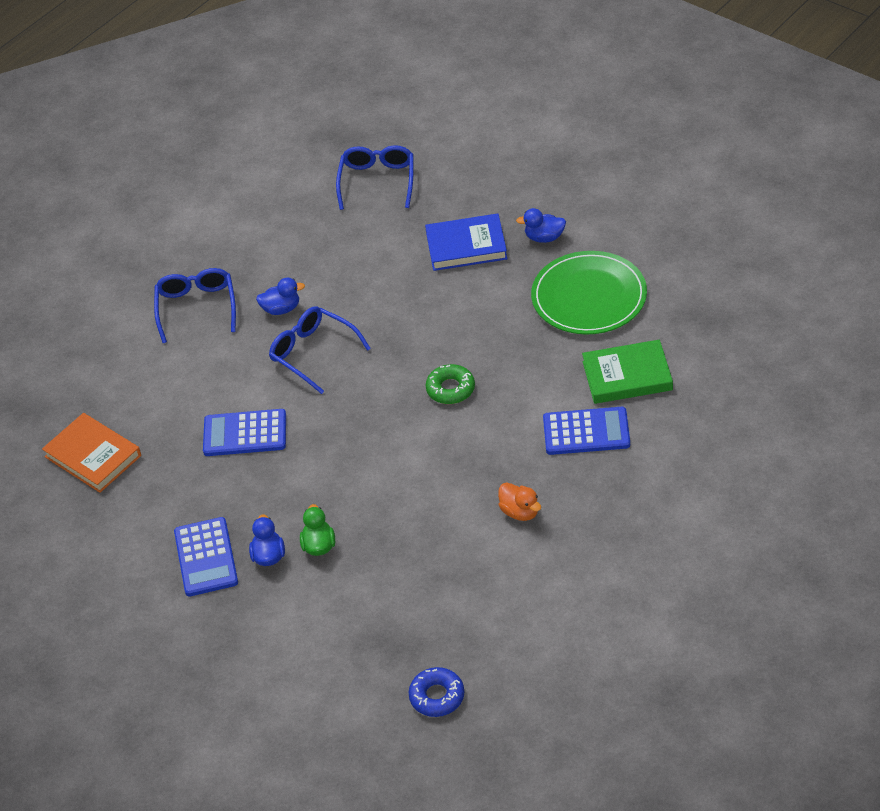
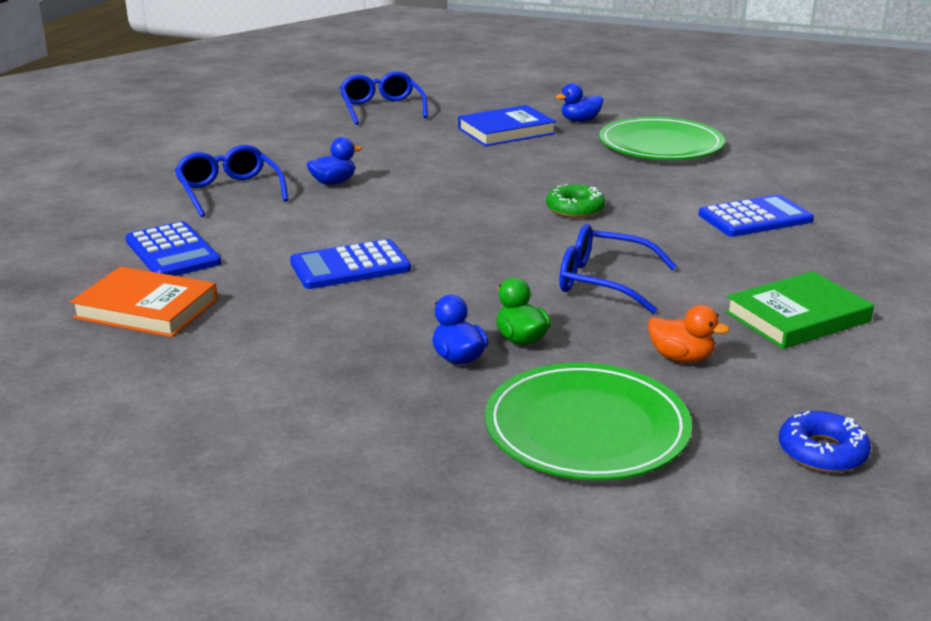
camera: 25 degrees left, 20 degrees down
(206, 557) = (367, 372): blue calculator -> blue calculator (173, 252)
(311, 641) = (586, 428): none -> green plate
(313, 353) = (393, 204): blue glasses -> blue glasses (603, 281)
(520, 512) = (747, 278): orange duck -> orange duck (681, 358)
(627, 376) = (754, 181): green book -> green book (797, 317)

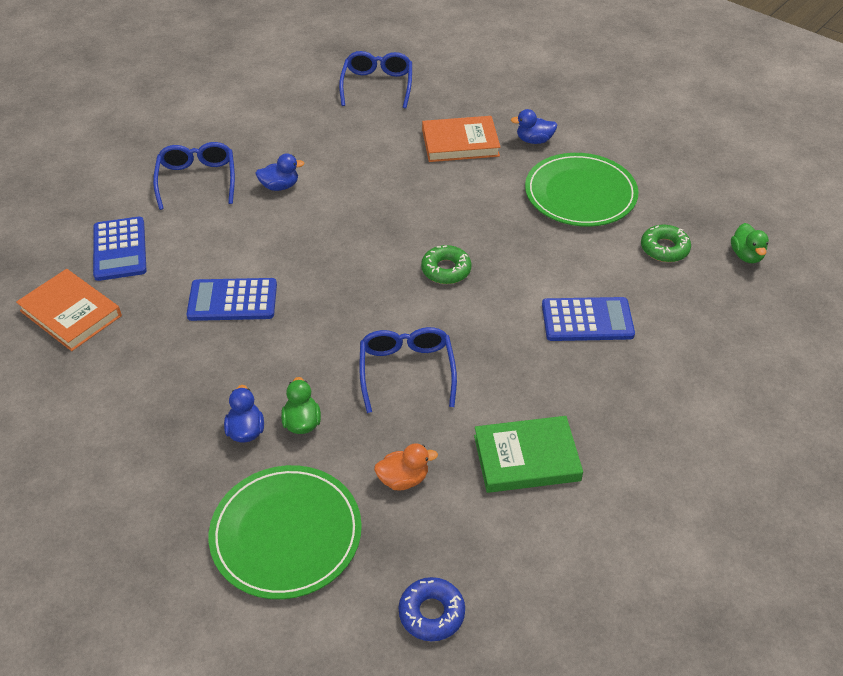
camera: 20 degrees right, 20 degrees up
(506, 131) = (460, 143): blue book -> orange book
(603, 281) = (406, 371): blue glasses -> blue glasses turned 45 degrees clockwise
(681, 358) = (403, 479): orange duck -> orange duck turned 60 degrees counterclockwise
(778, 165) = (664, 248): none -> green donut
(858, 158) = (746, 255): none -> green duck

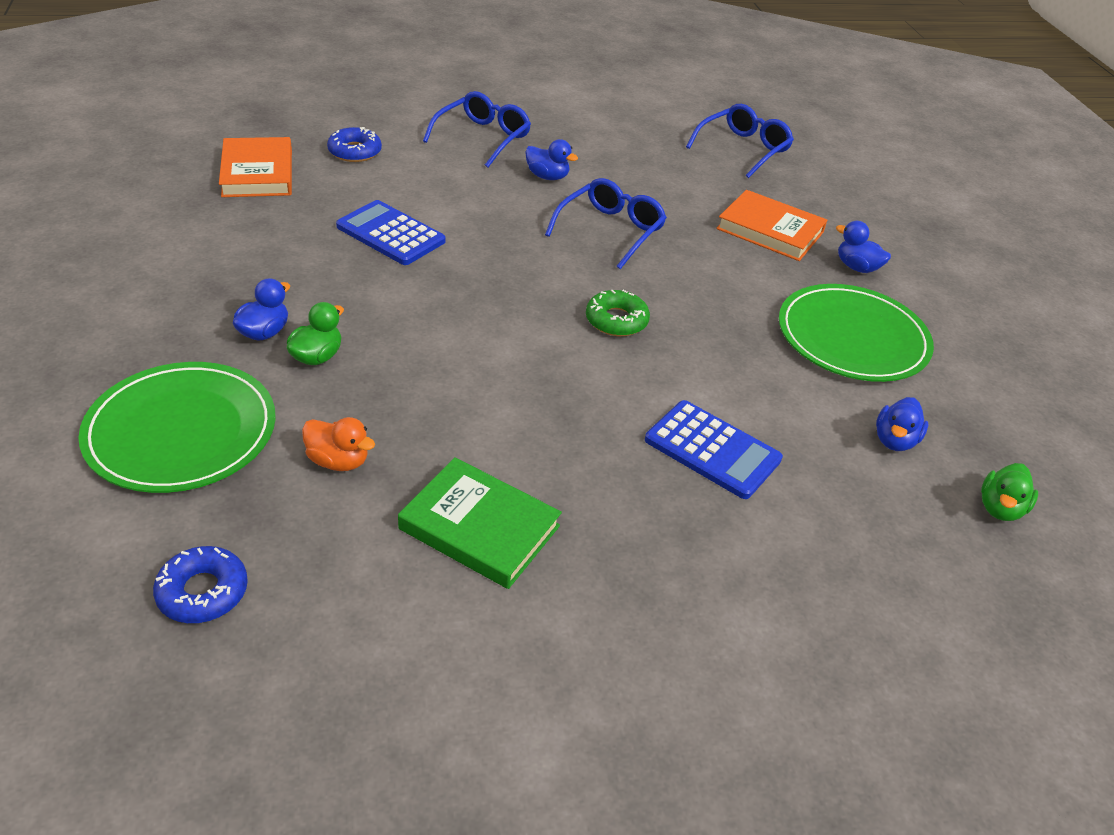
camera: 35 degrees right, 5 degrees down
(120, 249) = (355, 152): blue calculator -> blue donut
(406, 371) = (465, 377): blue glasses -> blue glasses (610, 231)
(664, 248) = (894, 440): green donut -> blue duck

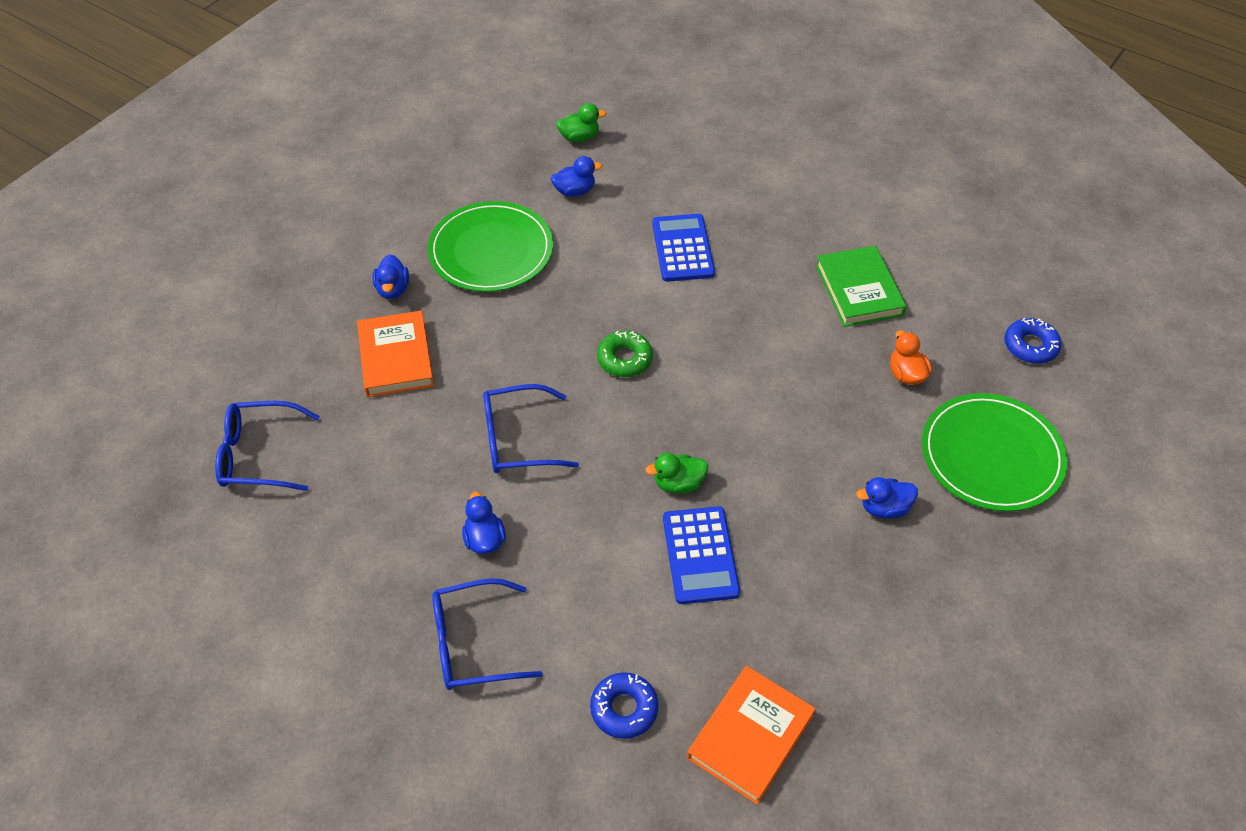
camera: 130 degrees left, 10 degrees up
(317, 357) = (862, 461): green duck -> green duck (678, 484)

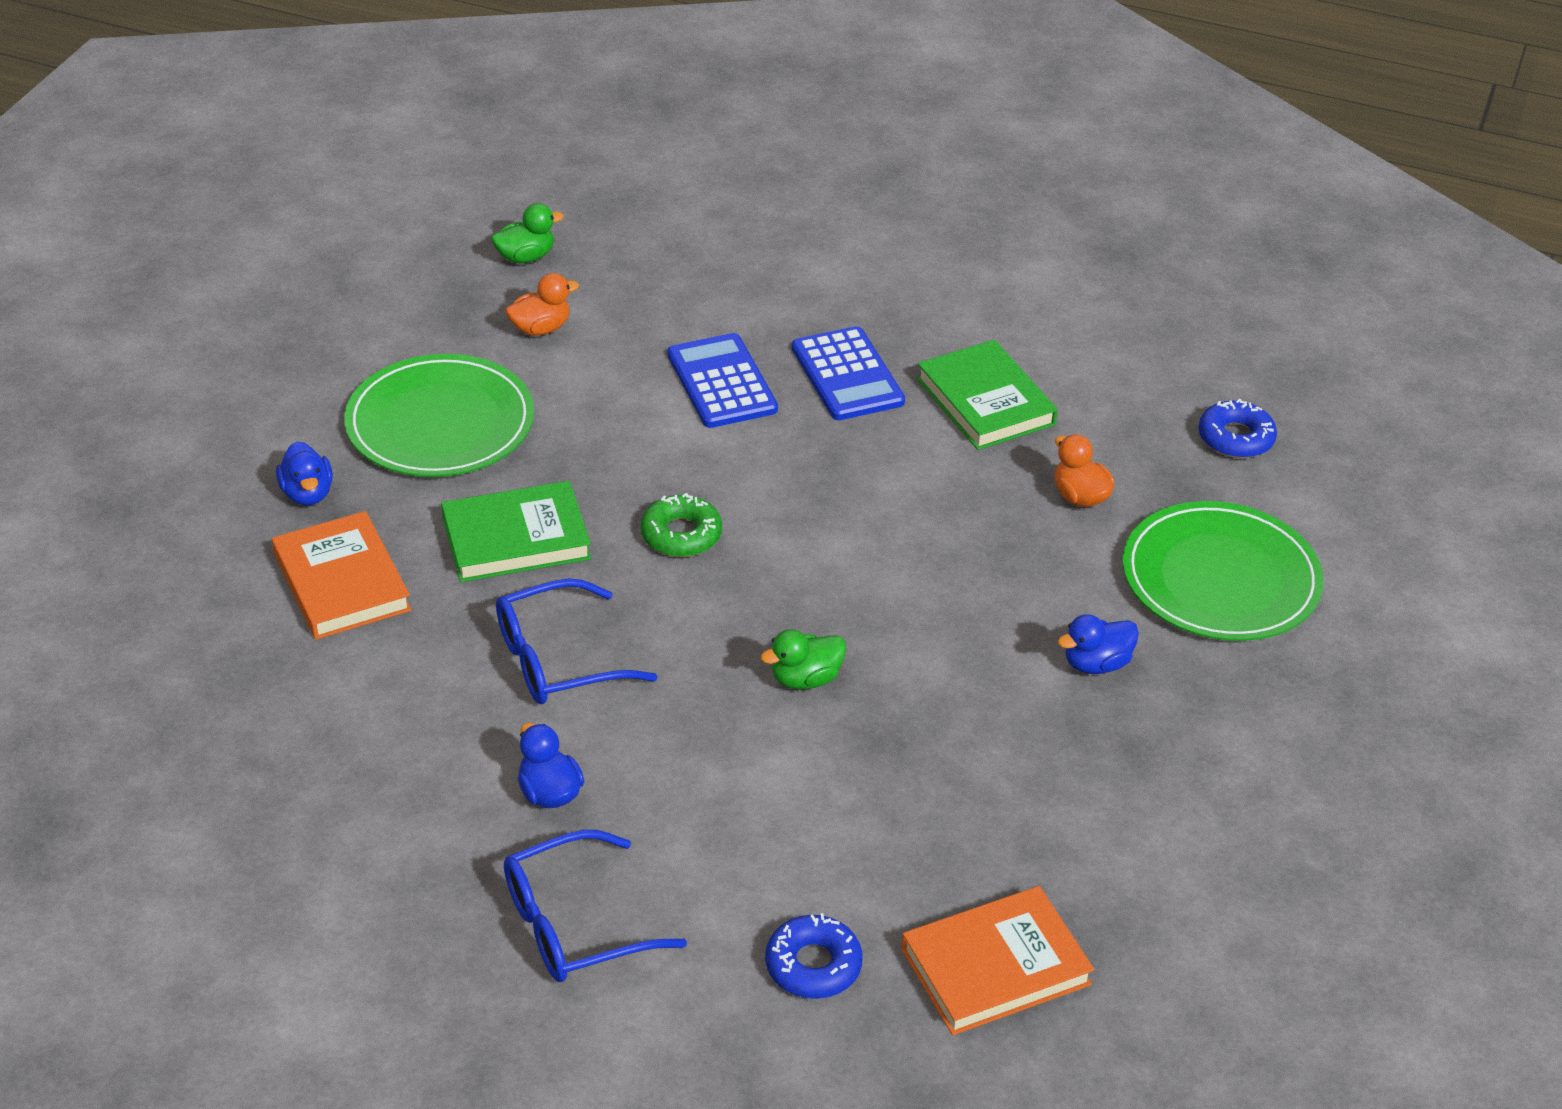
camera: 15 degrees left, 10 degrees down
(259, 455) = (174, 739): blue glasses -> none
(516, 344) = (516, 538): none -> green book
(575, 191) = (541, 328): blue duck -> orange duck
(700, 555) = (862, 762): blue calculator -> blue calculator (847, 375)
(750, 736) = (995, 966): orange book -> orange book turned 45 degrees clockwise

